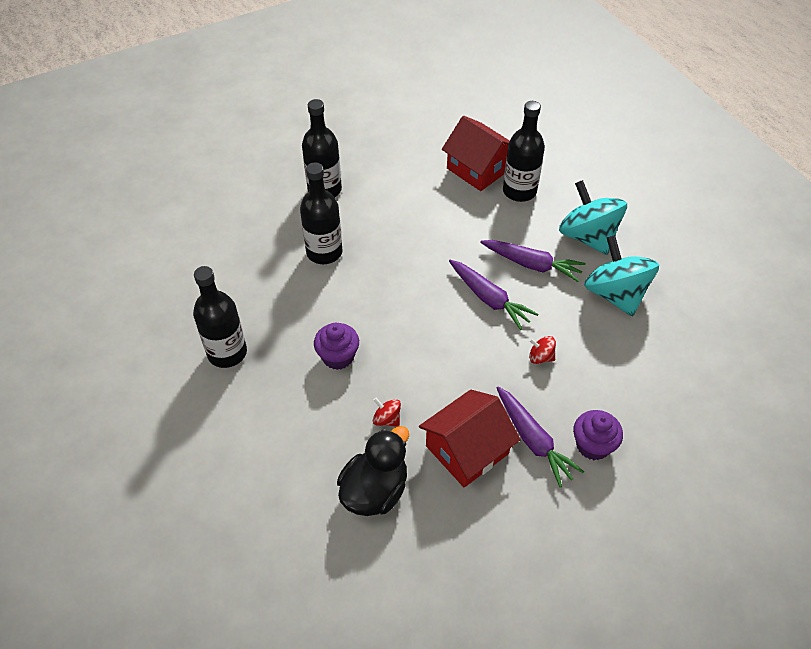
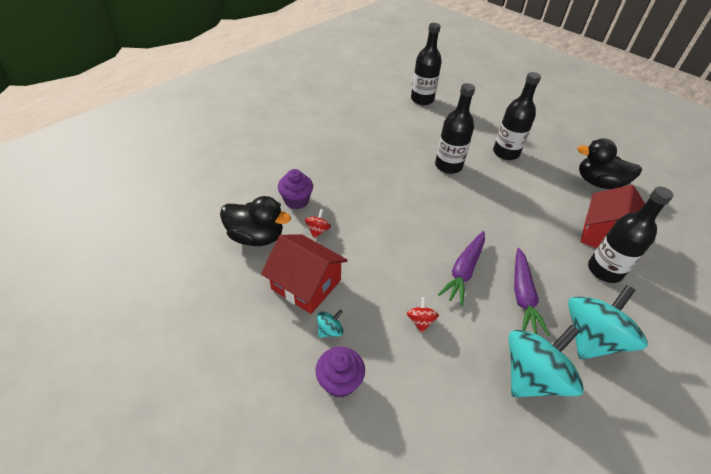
camera: 70 degrees right, 5 degrees down
(227, 353) = (341, 143): black bottle -> black bottle (422, 99)
(338, 357) = (361, 193): purple cupcake -> purple cupcake (296, 201)
(405, 137) = (598, 183): none -> black duck
(533, 440) = (330, 330): purple carrot -> turquoise spinning top

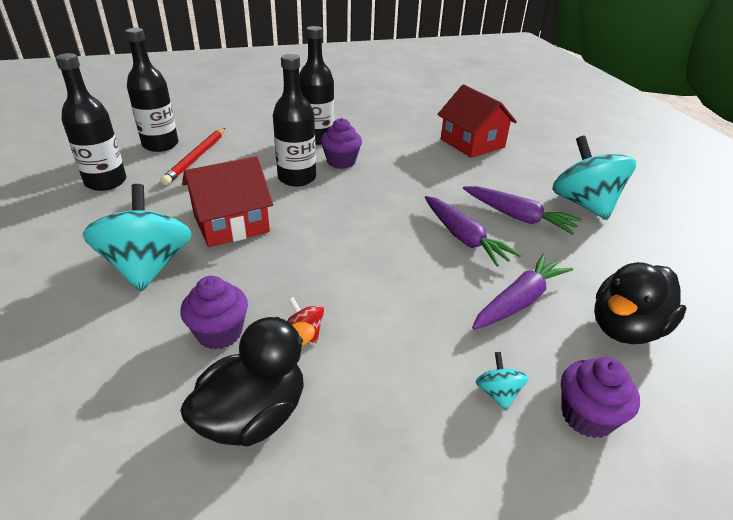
camera: 60 degrees left, 10 degrees down
(306, 284) = (400, 388): red house -> red house (231, 224)
(420, 321) = (519, 301): red spinning top -> purple carrot
(424, 118) = (196, 158): none -> red pencil
(489, 176) = (341, 162): none -> purple cupcake
(532, 376) = (617, 256): turquoise spinning top -> turquoise spinning top (148, 267)
(598, 183) = (406, 116): black duck -> black duck (625, 328)
(604, 270) = (511, 162): black bottle -> black bottle (106, 182)

